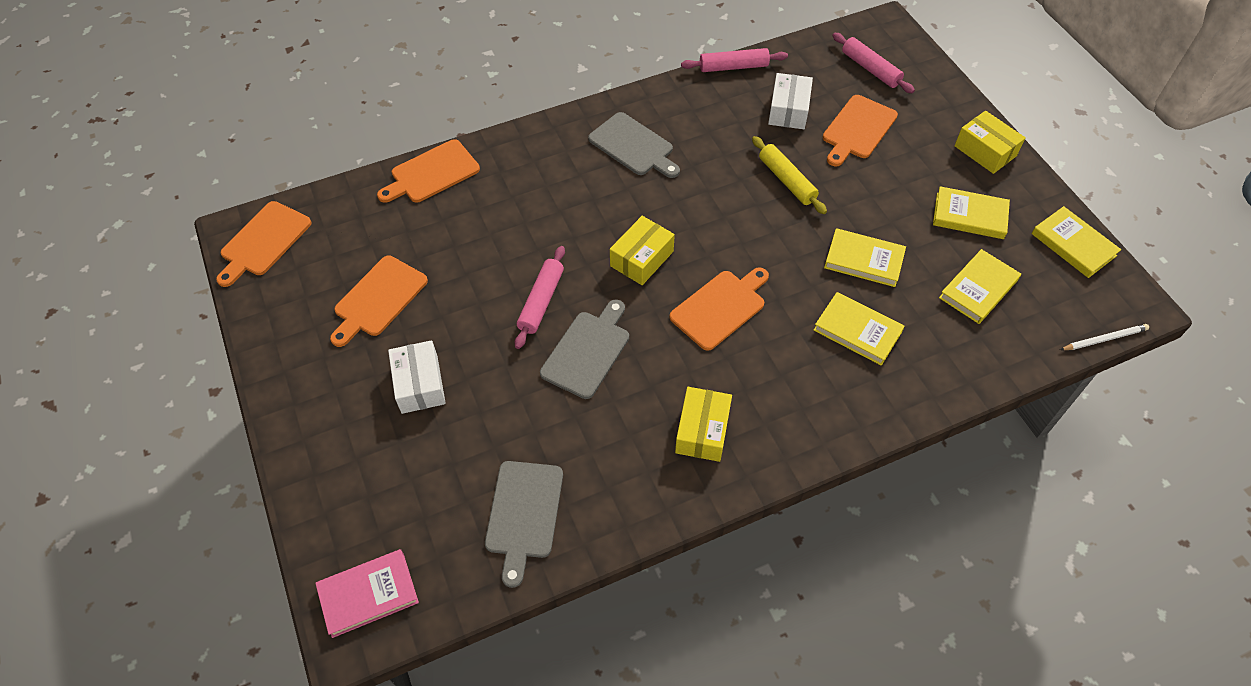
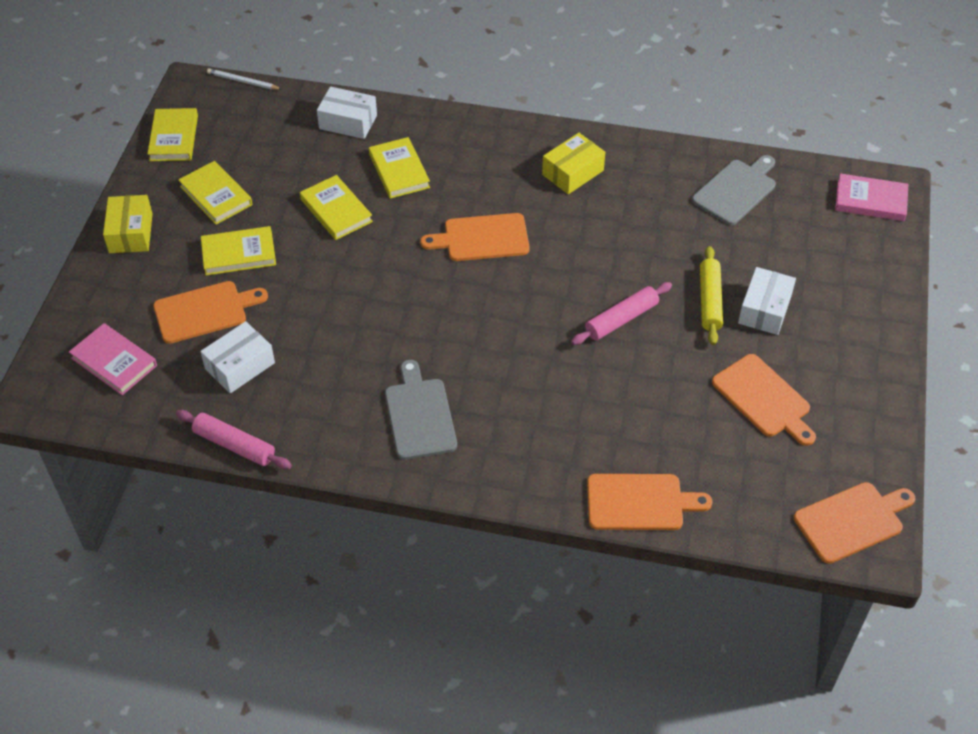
camera: 145 degrees left, 5 degrees down
(378, 299) = (763, 399): orange cutting board -> orange cutting board turned 75 degrees clockwise
(588, 351) = (613, 263): grey cutting board -> none
(642, 258) = (508, 307): yellow box -> none
(787, 180) = (320, 303): yellow rolling pin -> yellow rolling pin (710, 301)
(870, 69) = (114, 362): pink rolling pin -> pink book
(960, 355) = (348, 122): none -> white box
(978, 289) = (281, 149): yellow book -> yellow book (239, 254)

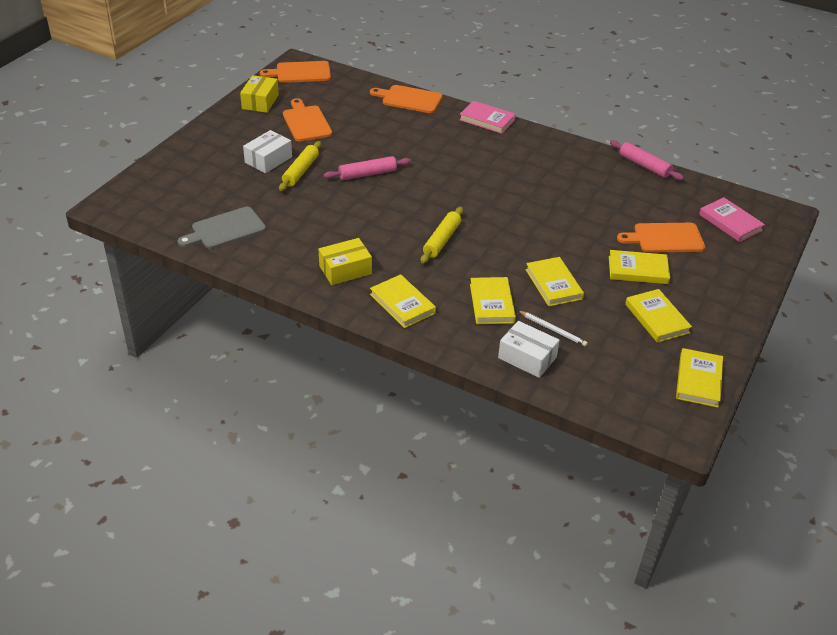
camera: 165 degrees left, 10 degrees down
(131, 233) = (730, 304): yellow box -> yellow box (260, 102)
(240, 366) = (639, 202): white box -> none
(243, 81) = (628, 426): white pencil -> white pencil (553, 329)
(419, 415) = (523, 156): grey cutting board -> none
(482, 238) = (442, 240): orange cutting board -> yellow rolling pin
(493, 148) = (402, 304): none -> yellow book
(870, 200) = (132, 201): pink book -> pink book (487, 120)

